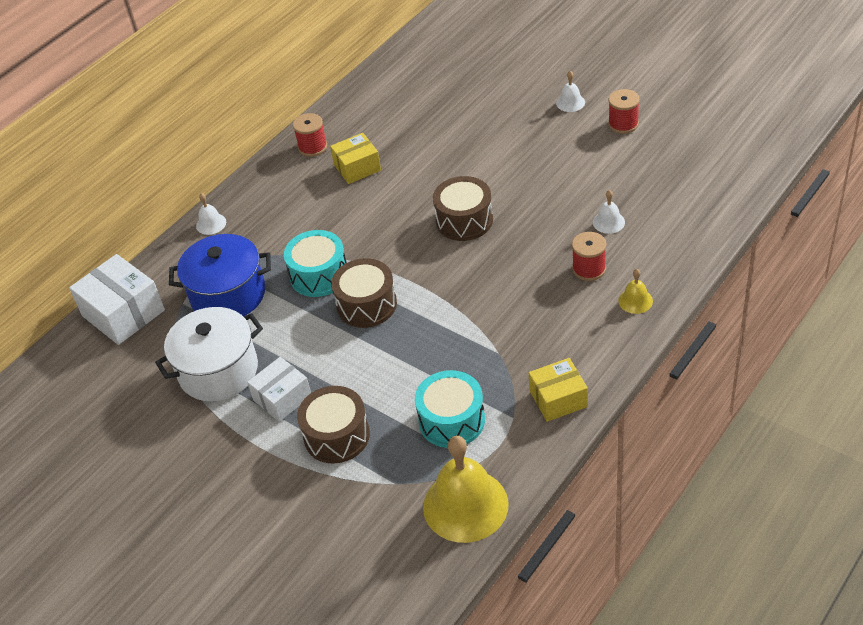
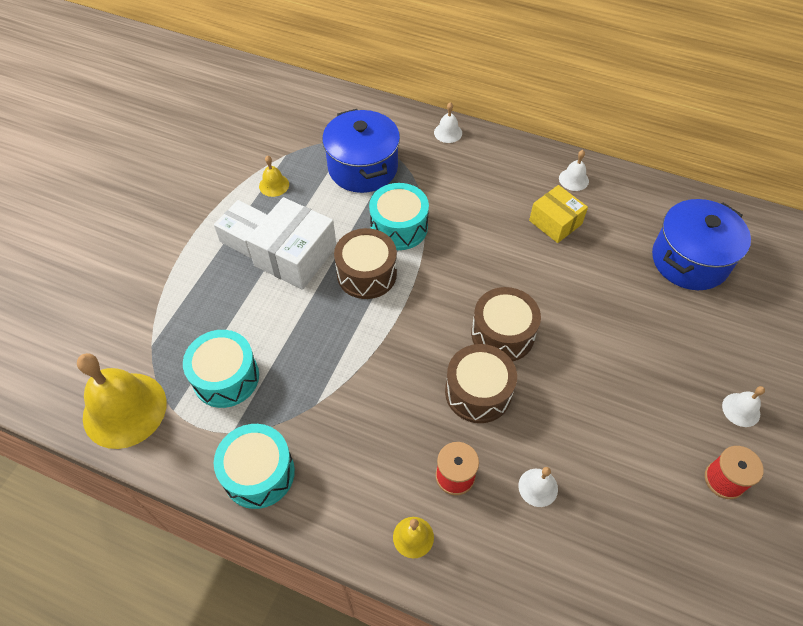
camera: 70 degrees right, 10 degrees up
(123, 313) = (331, 106): white box -> white box (295, 256)
(218, 371) = (274, 185): white pot -> yellow bell
(313, 147) = (573, 179): red spool -> white bell
(336, 436) = (205, 287): brown drum -> brown drum (478, 392)
(428, 97) = (689, 260): none -> blue pot
(558, 399) = (259, 473): yellow box -> turquoise drum

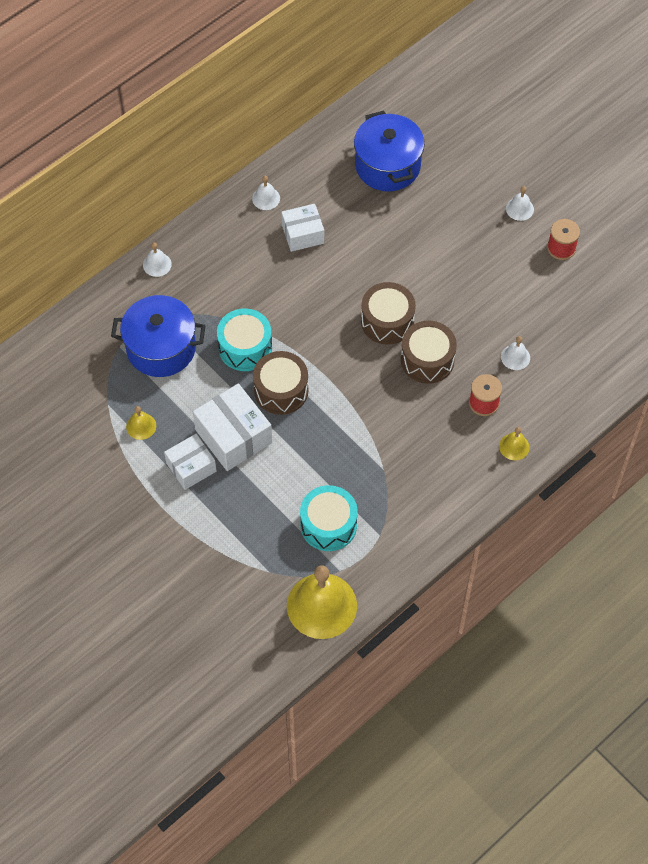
camera: 65 degrees left, 5 degrees up
(259, 473) = (421, 527): turquoise drum -> none
(555, 222) = (303, 234): yellow box -> white box

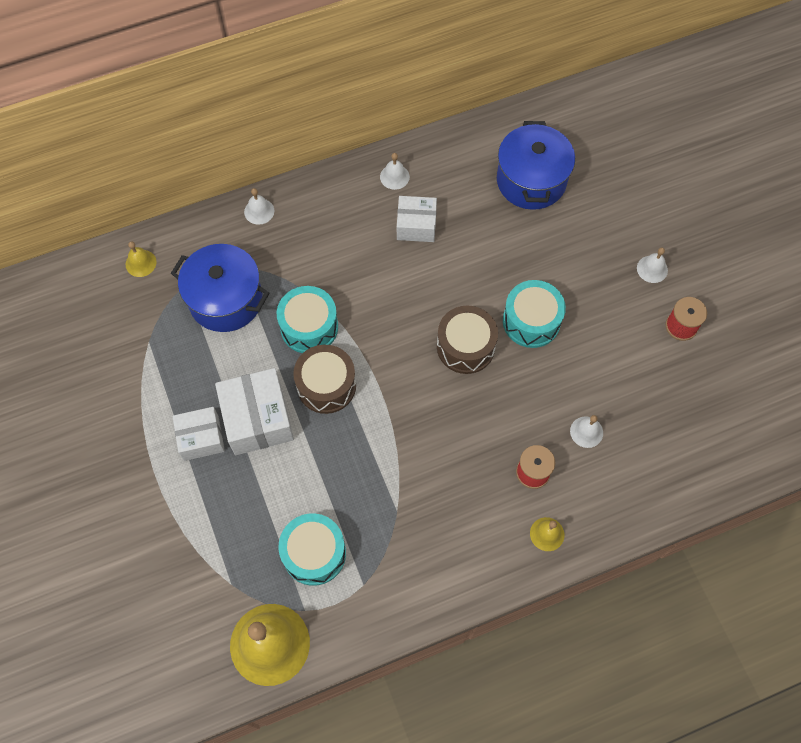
camera: 20 degrees right, 5 degrees up
(141, 426) = (171, 376): yellow bell -> yellow bell (141, 263)
(427, 360) = (491, 403): brown drum -> none
(434, 283) = (531, 321): none -> turquoise drum

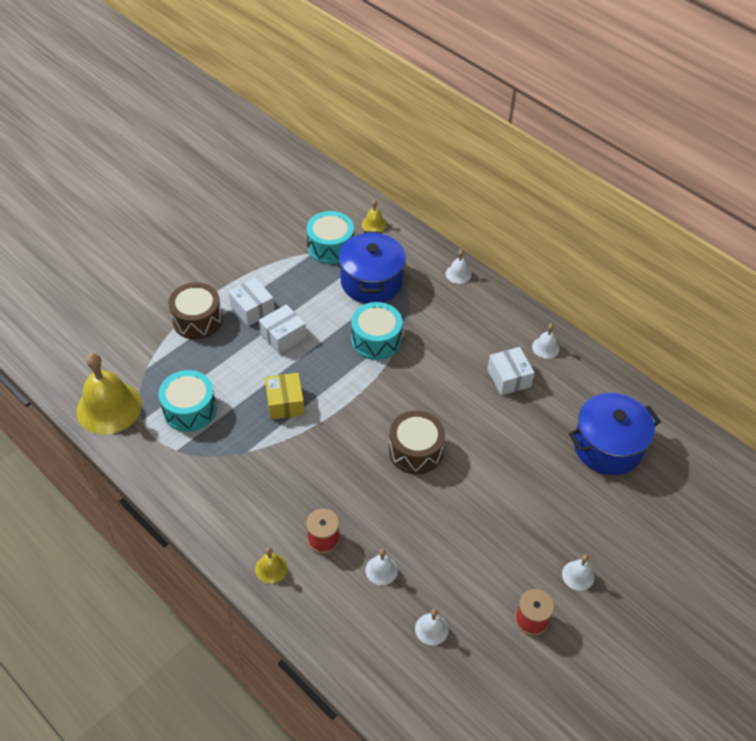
camera: 65 degrees right, 15 degrees down
(258, 419) = (283, 336): white box -> white box, size x0.65
(326, 385) = (332, 368): brown drum -> brown drum (197, 320)
(350, 449) = (285, 403): none -> yellow box
(531, 321) = (466, 492): turquoise drum -> turquoise drum (330, 247)
(662, 412) = (431, 629): none -> white bell

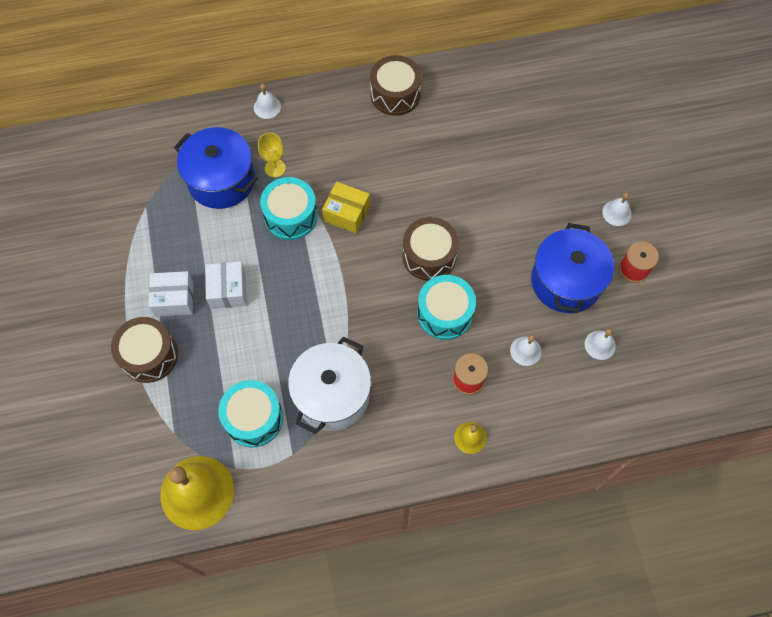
camera: 55 degrees left, 15 degrees up
(243, 449) = (332, 395): none -> white pot
(285, 403) = (305, 331): yellow box -> yellow box (346, 213)
(330, 247) = (151, 189): turquoise drum -> turquoise drum (445, 313)
(374, 224) = (153, 136): yellow bell -> none
(409, 308) = (275, 168): none -> yellow goblet
(509, 378) = (406, 141): white box -> none
(545, 347) = (395, 94): white bell -> brown drum
(607, 446) = (519, 116): blue pot -> blue pot (566, 281)

